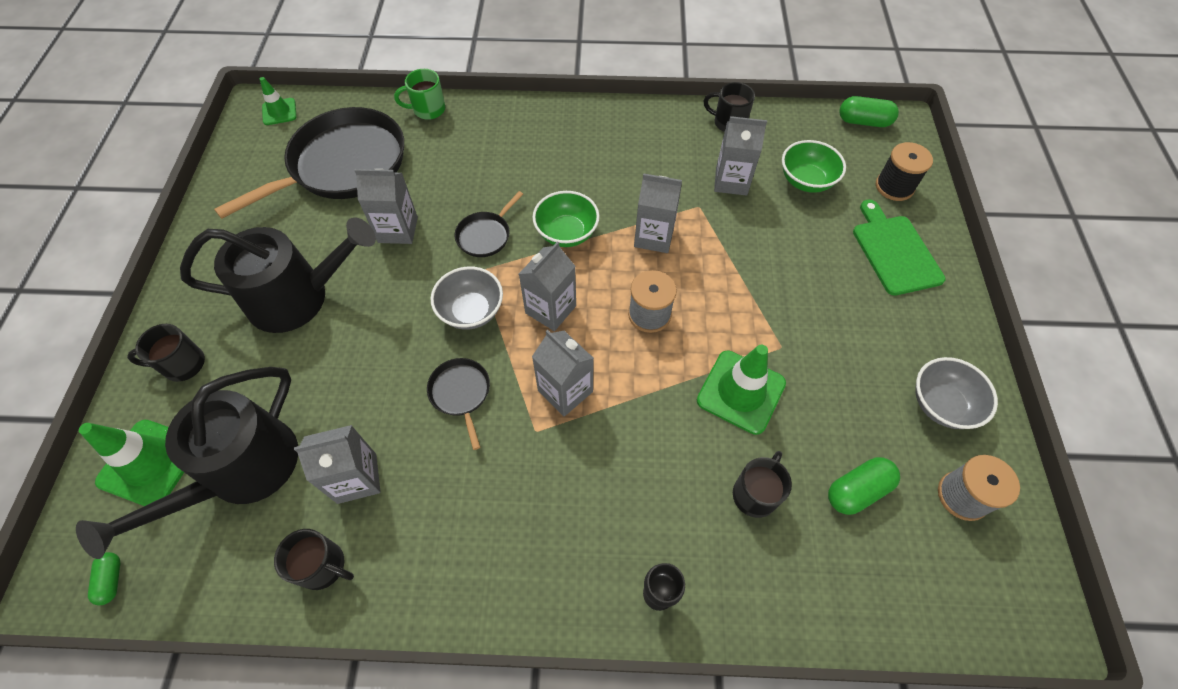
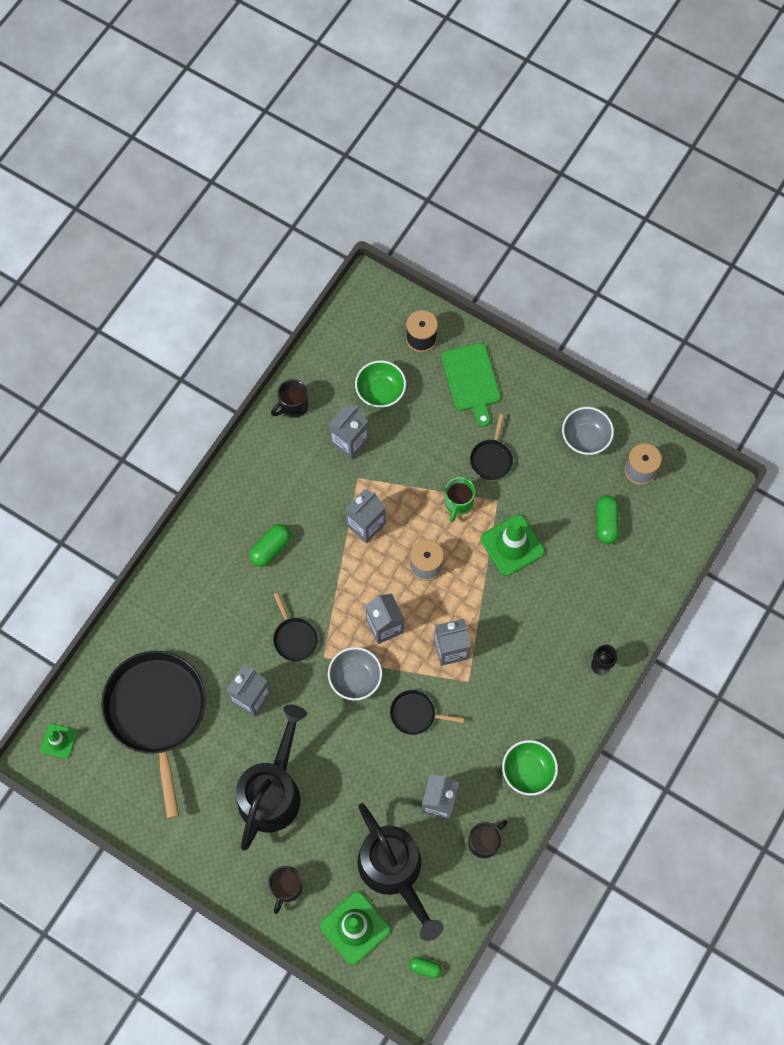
camera: 60 degrees left, 10 degrees up
(428, 110) = (133, 621): green mug -> green mug (458, 503)
(566, 233) = (326, 581): green bowl -> green bowl (528, 771)
(755, 494) = (577, 579): black mug -> none
(825, 316) = (491, 459): none -> black pan
(863, 122) = (352, 312): green capsule -> green capsule (270, 548)
(895, 251) = (471, 380): green cutting board -> green cutting board turned 120 degrees counterclockwise

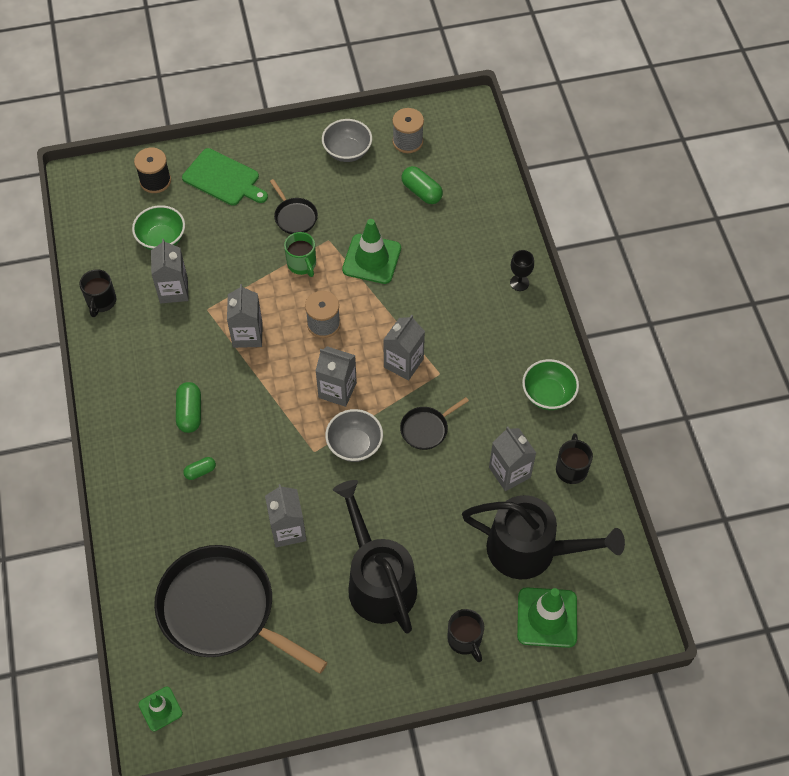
camera: 45 degrees left, 10 degrees down
(294, 638) = (277, 458): black pan -> none
(425, 968) = (627, 595): green capsule -> green capsule (200, 471)

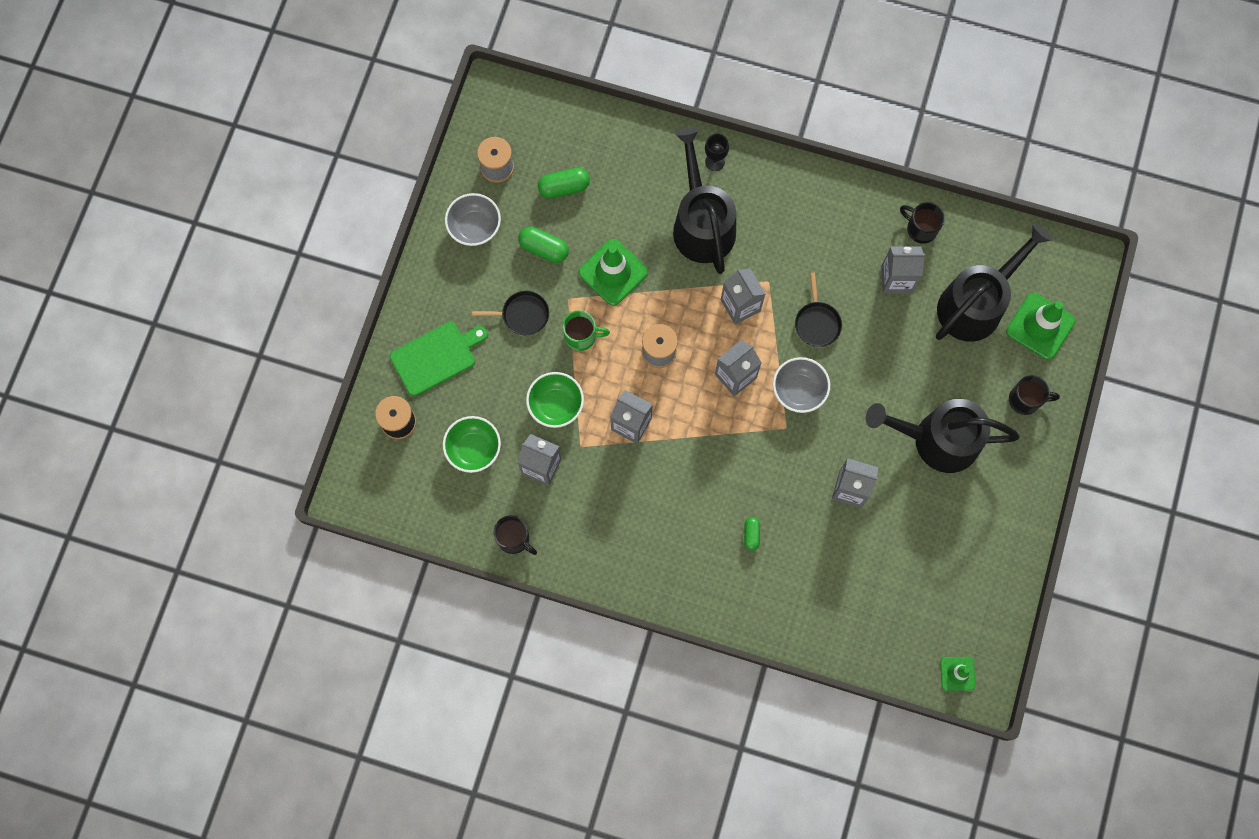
camera: 60 degrees left, 15 degrees up
(190, 413) = (685, 515): green capsule -> green capsule (544, 249)
(222, 610) = (895, 581): black pan -> none
(457, 300) = (702, 224): none -> black watering can
(548, 394) = (840, 205): green bowl -> green bowl (556, 405)

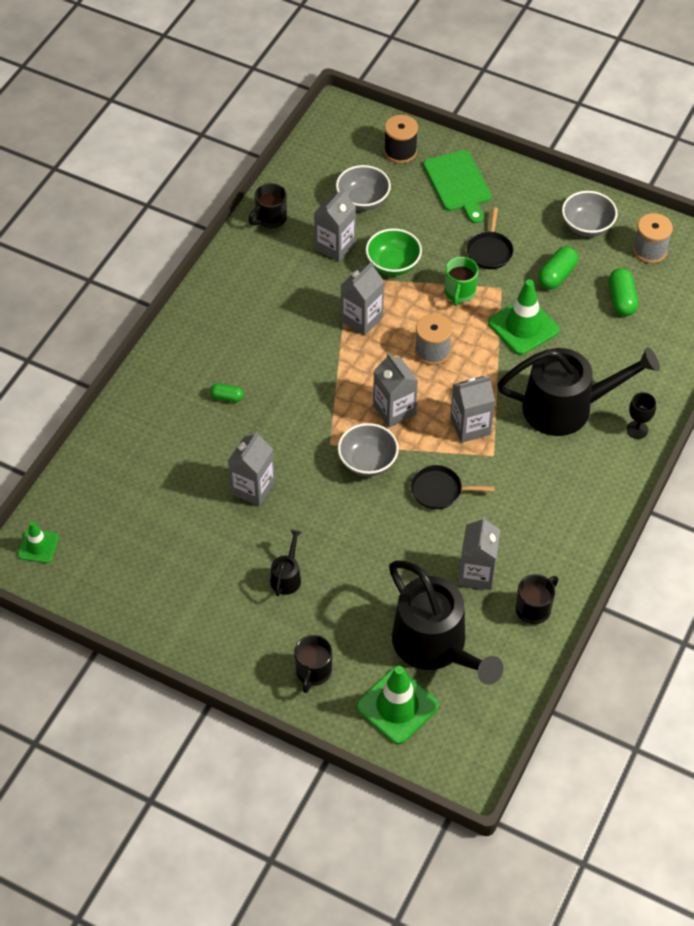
camera: 100 degrees right, 20 degrees down
(474, 449) = (363, 200): green bowl -> grey bowl
(937, 440) = (287, 577): black watering can -> black watering can, size x0.43

